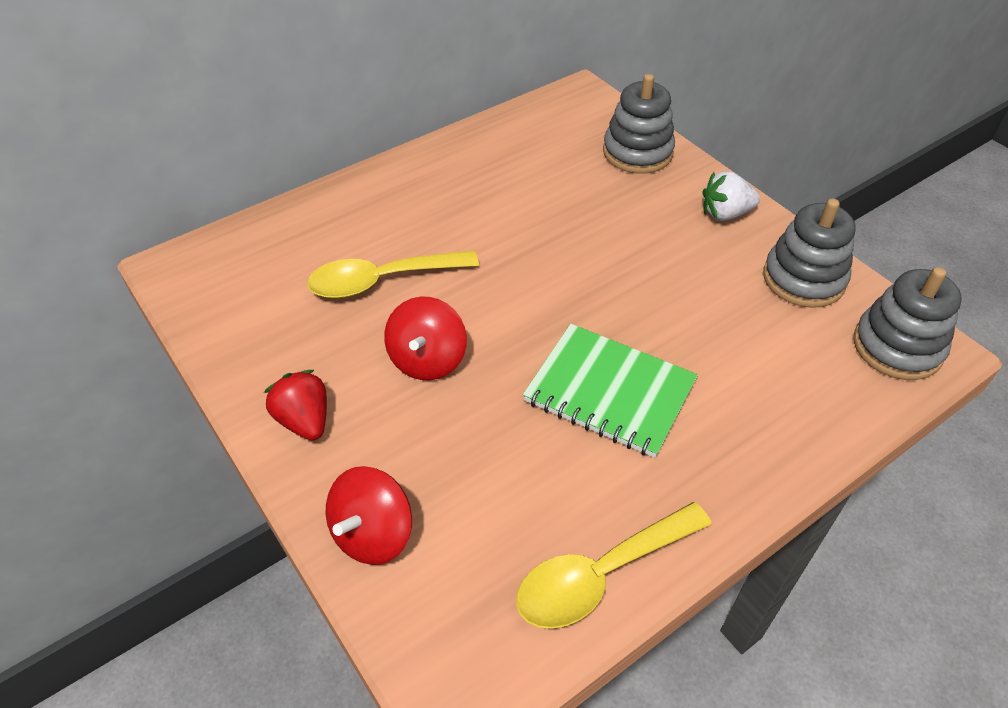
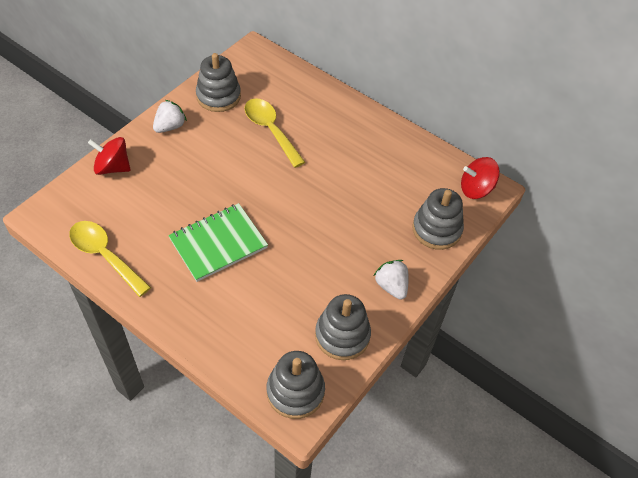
camera: 70 degrees right, 5 degrees up
(263, 335) = (218, 96): none -> grey stacking toy
(304, 420) = (170, 126): red strawberry -> white strawberry
(427, 359) = (220, 162): red spinning top -> red spinning top (476, 189)
(609, 392) = (218, 243): green notebook -> green notebook turned 45 degrees clockwise

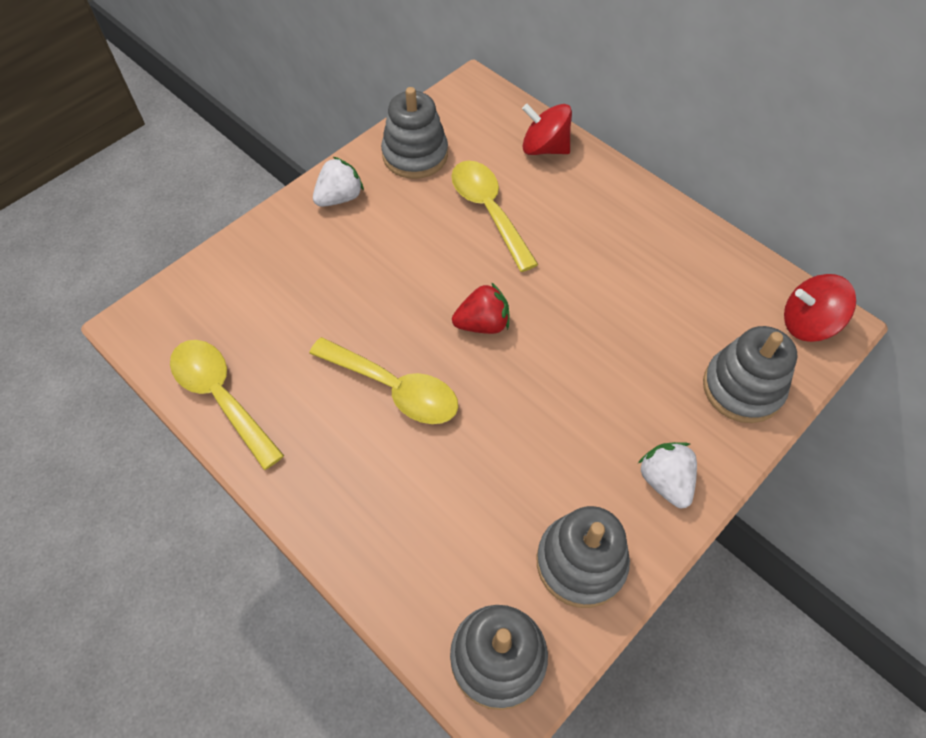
camera: 10 degrees right, 5 degrees up
(113, 167) = (249, 256): red spinning top -> red spinning top (544, 148)
(218, 243) = (395, 388): green notebook -> yellow spoon
(272, 201) = (482, 324): none -> red strawberry

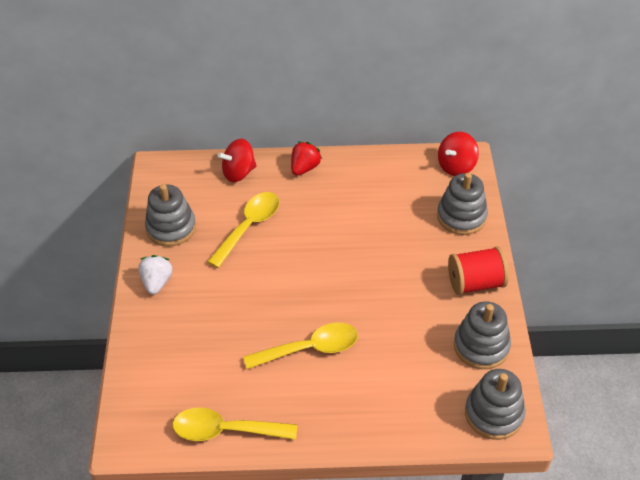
camera: 45 degrees left, 10 degrees down
(482, 324) = (315, 283): red strawberry -> red strawberry (304, 168)
(488, 211) = (249, 226): yellow spoon -> yellow spoon turned 105 degrees clockwise
(665, 481) = (475, 283): white strawberry -> red spool

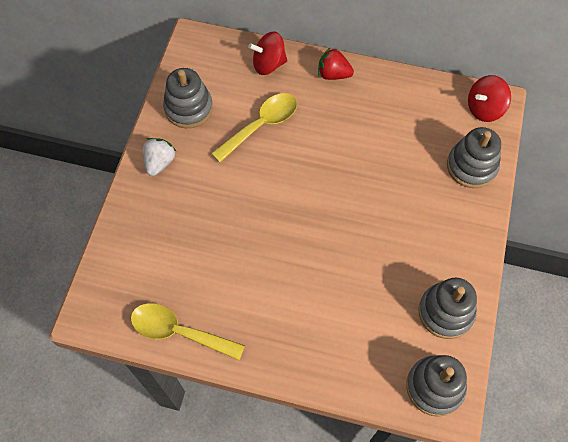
camera: 15 degrees right, 15 degrees up
(304, 168) = (333, 74): red strawberry -> red strawberry turned 120 degrees counterclockwise
(310, 348) = (281, 270): yellow spoon -> none
(475, 283) = (462, 242): red spool -> none

